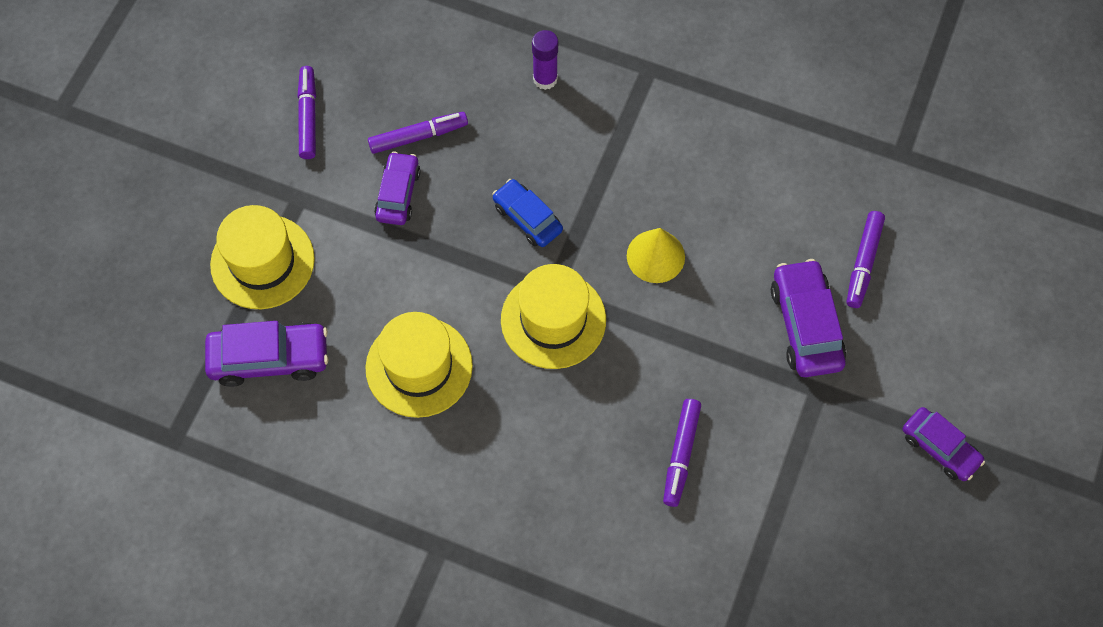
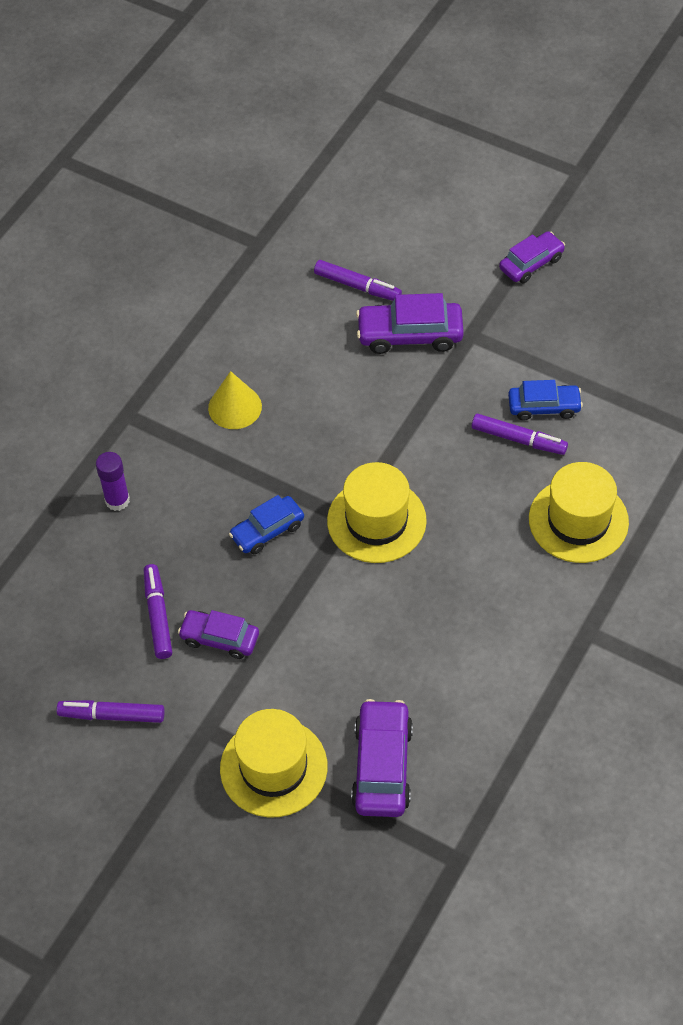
camera: 80 degrees left, 10 degrees down
(419, 367) = (409, 635): yellow hat -> yellow hat (578, 520)
(655, 256) = (325, 434): yellow cone -> yellow cone (235, 407)
(731, 478) = (544, 407): none -> blue car

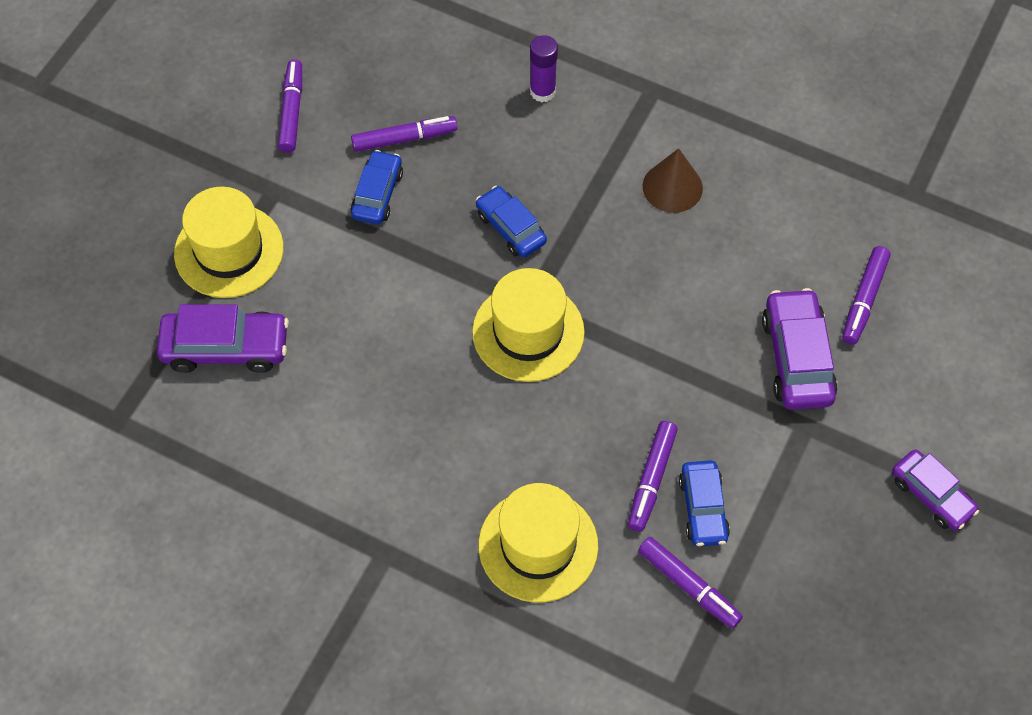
camera: 85 degrees right, 5 degrees up
(219, 638) = (377, 194): purple car -> blue car
(235, 407) = (672, 187): yellow cone -> brown cone
(610, 420) = (689, 586): none -> purple marker

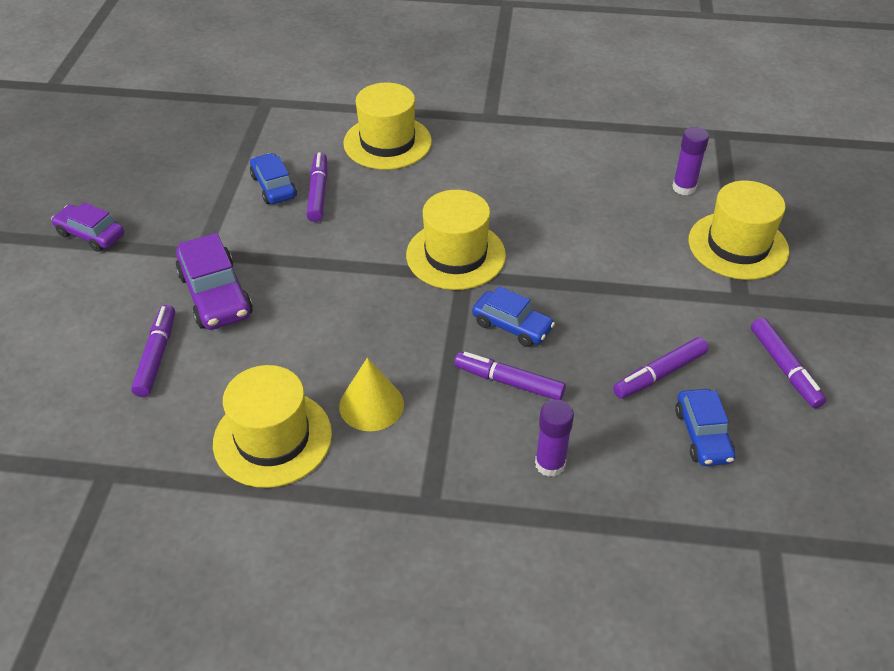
camera: 160 degrees right, 15 degrees down
(226, 348) = (684, 188): purple car -> purple glue stick
(377, 194) = (649, 320): blue car -> blue car (703, 435)
(672, 187) = (371, 405): brown cone -> yellow cone
(689, 586) = (273, 147): purple marker -> purple marker (508, 382)
(767, 182) = (272, 438): none -> yellow hat

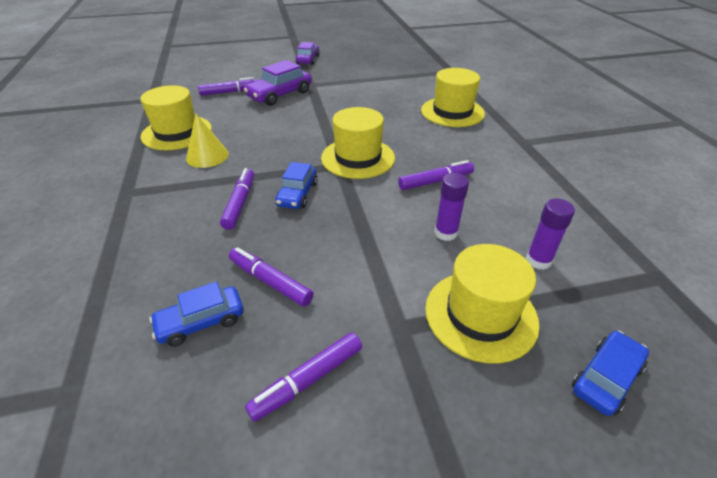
camera: 70 degrees right, 5 degrees down
(273, 186) = (378, 89): blue car -> blue car (605, 378)
(318, 192) = (383, 102): purple marker -> purple marker (435, 181)
(550, 464) = (162, 236): purple glue stick -> purple glue stick (446, 233)

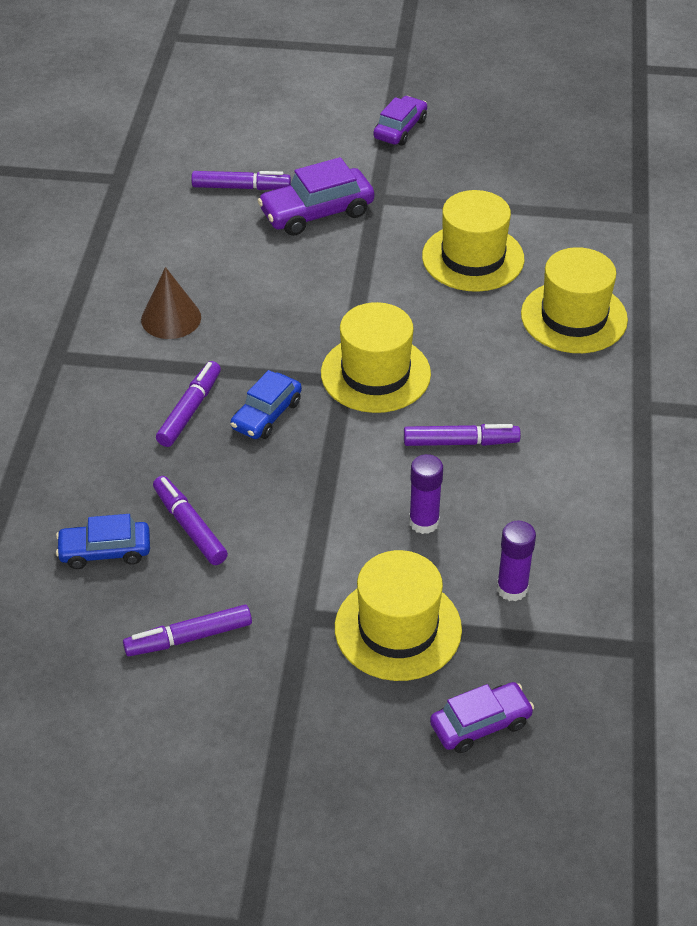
camera: 20 degrees right, 5 degrees up
(177, 133) = (140, 262): yellow hat -> yellow hat (473, 258)
(207, 156) = (171, 318): yellow cone -> brown cone
(605, 378) = (480, 724): blue car -> purple car

